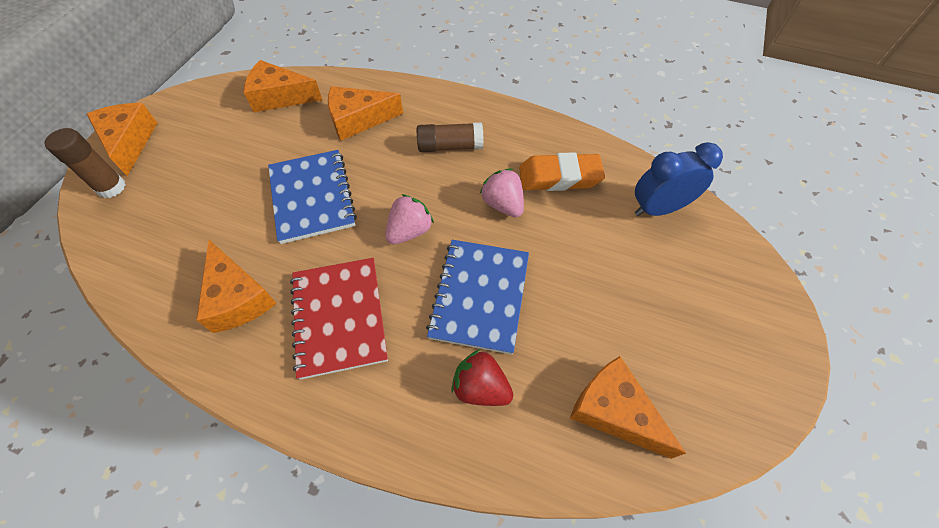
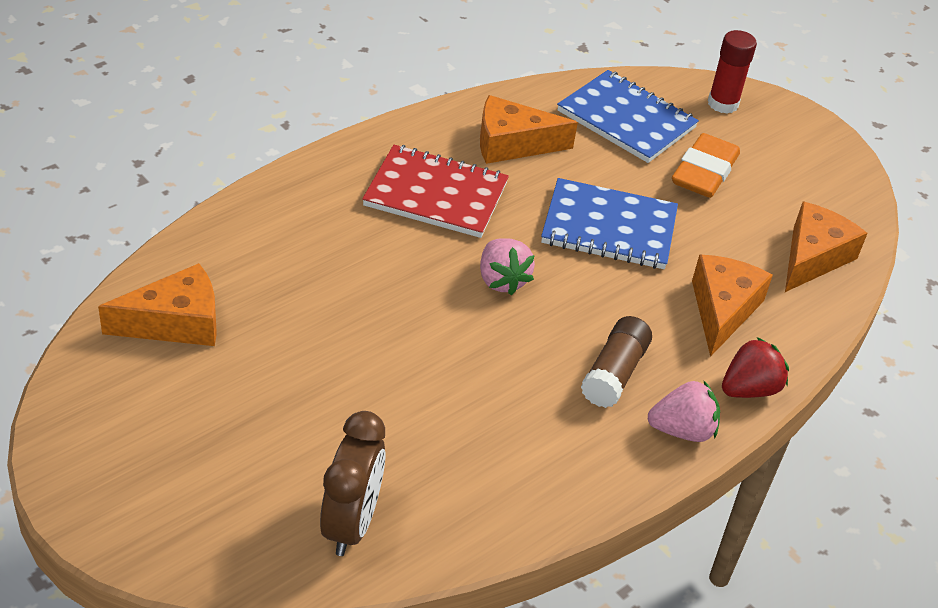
camera: 115 degrees right, 15 degrees down
(111, 187) = (723, 104): brown glue stick -> red glue stick
(130, 142) = (792, 128): orange cheese -> none
(479, 296) = (375, 294): blue notebook -> blue notebook (626, 119)
(480, 387) = (283, 250): red strawberry -> red strawberry (749, 389)
(503, 204) = (479, 374): pink strawberry -> pink strawberry (682, 430)
(559, 177) = (482, 453): orange eraser -> orange eraser (704, 172)
(658, 209) = (351, 524): blue clock -> brown clock

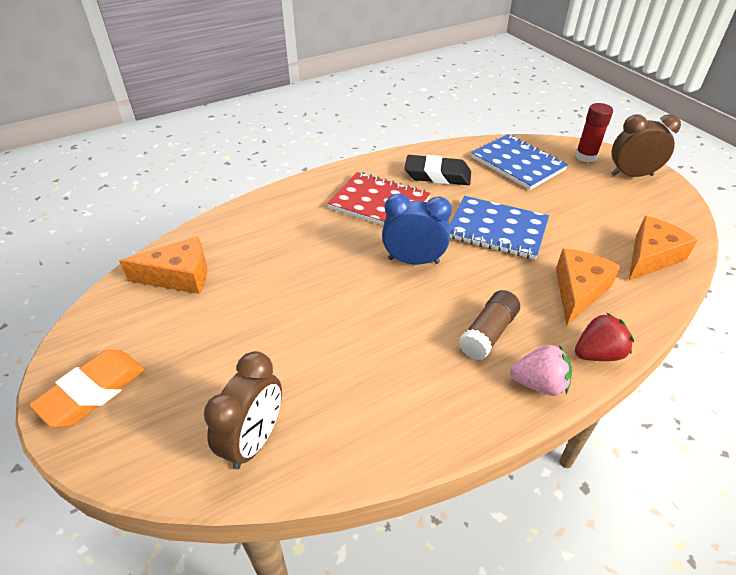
camera: 15 degrees right, 0 degrees up
(502, 280) = (413, 261): pink strawberry -> blue clock
(512, 144) = (437, 175): orange cheese -> black eraser
(704, 172) = (570, 197): orange eraser -> orange eraser (93, 392)
(787, 133) = (631, 175): none -> brown clock

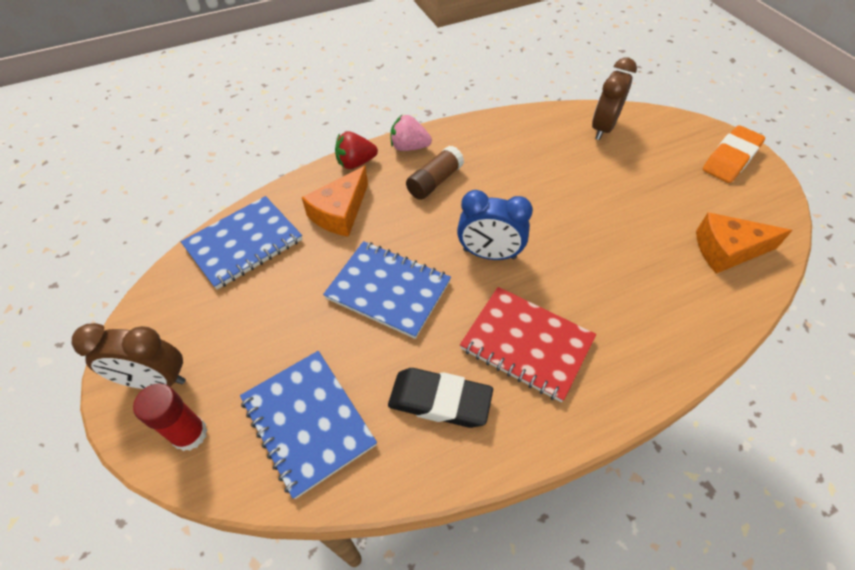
camera: 175 degrees left, 10 degrees up
(651, 257) = (244, 243): orange cheese -> blue notebook

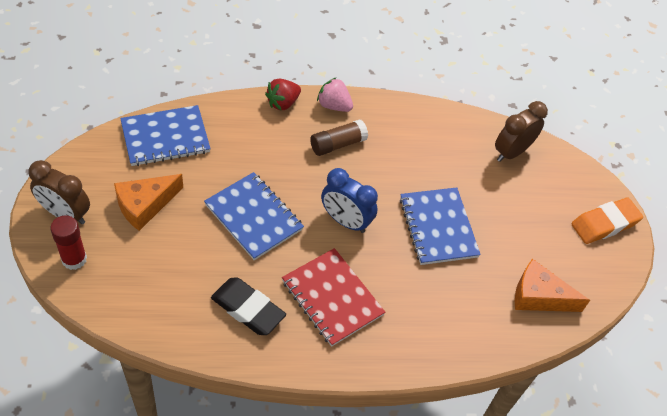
camera: 15 degrees right, 0 degrees up
(307, 422) = (152, 284): blue notebook -> blue notebook (437, 227)
(340, 212) = (249, 141): orange cheese -> orange cheese (145, 205)
(356, 163) = (283, 103): red strawberry -> red strawberry turned 45 degrees counterclockwise

